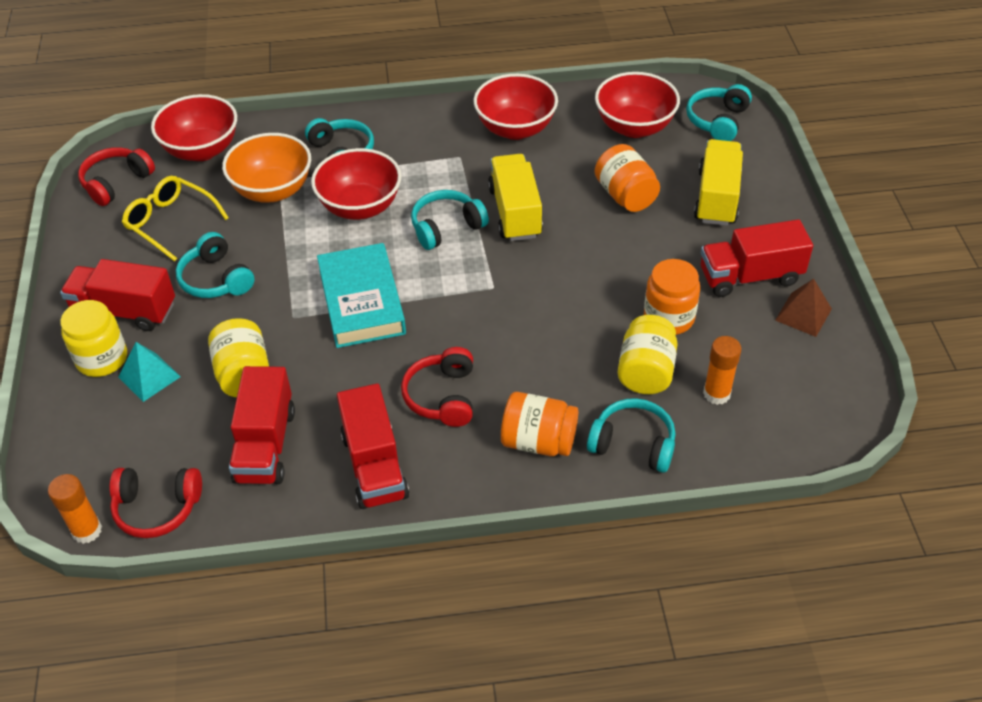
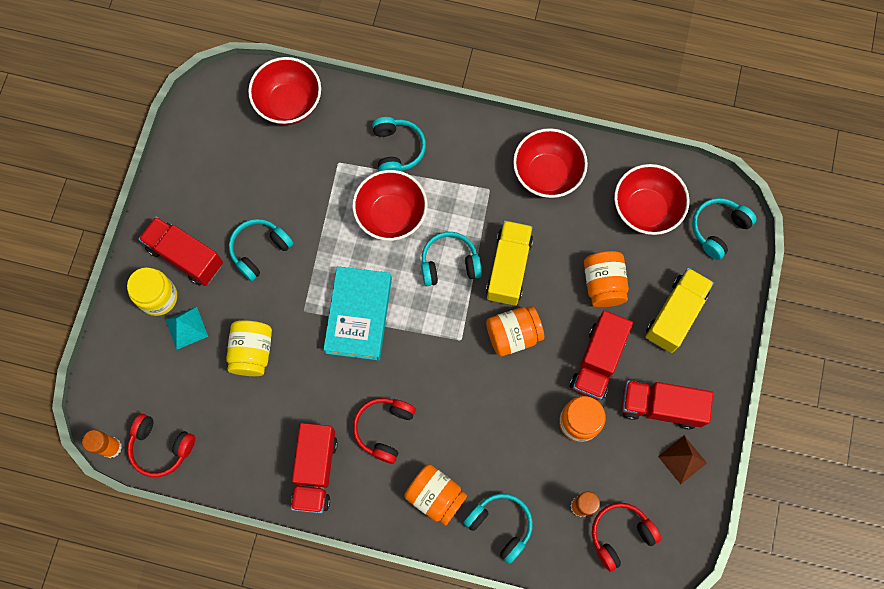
camera: 20 degrees right, 25 degrees up
(116, 182) = (214, 116): red headphones -> red headphones (620, 535)
(170, 222) = (243, 176): yellow glasses -> none
(216, 279) = (259, 250): turquoise headphones -> turquoise headphones turned 60 degrees clockwise
(265, 445) = (248, 422): red truck -> red truck (597, 361)
(273, 190) = (330, 171): orange bowl -> none
(551, 265) = (513, 335): none -> orange jar
(646, 371) = (539, 465): yellow jar -> none

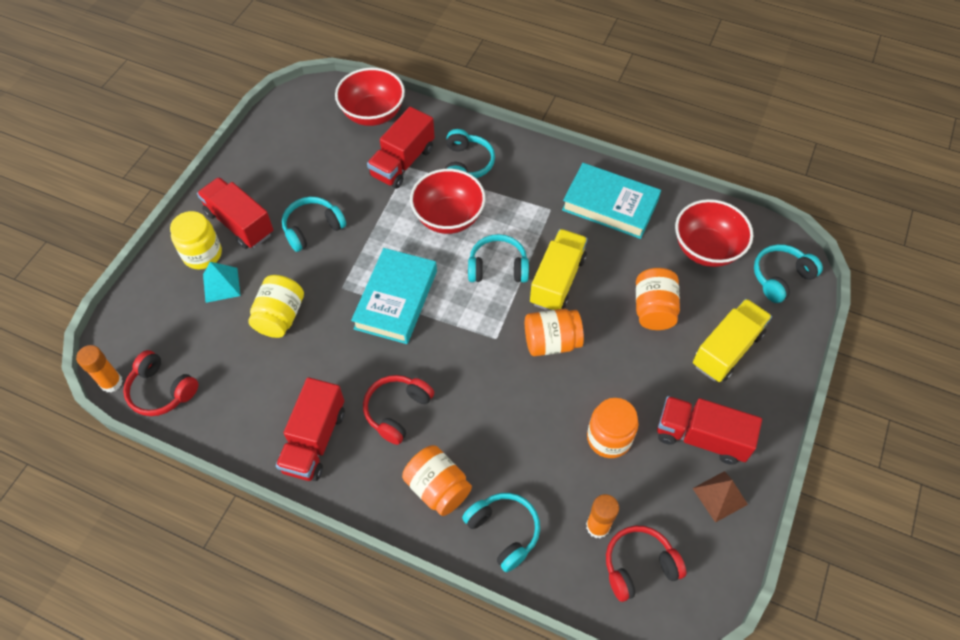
camera: 10 degrees right, 15 degrees down
(547, 174) = (610, 205): red bowl -> turquoise book
(597, 361) = (637, 381): red truck -> red truck (402, 162)

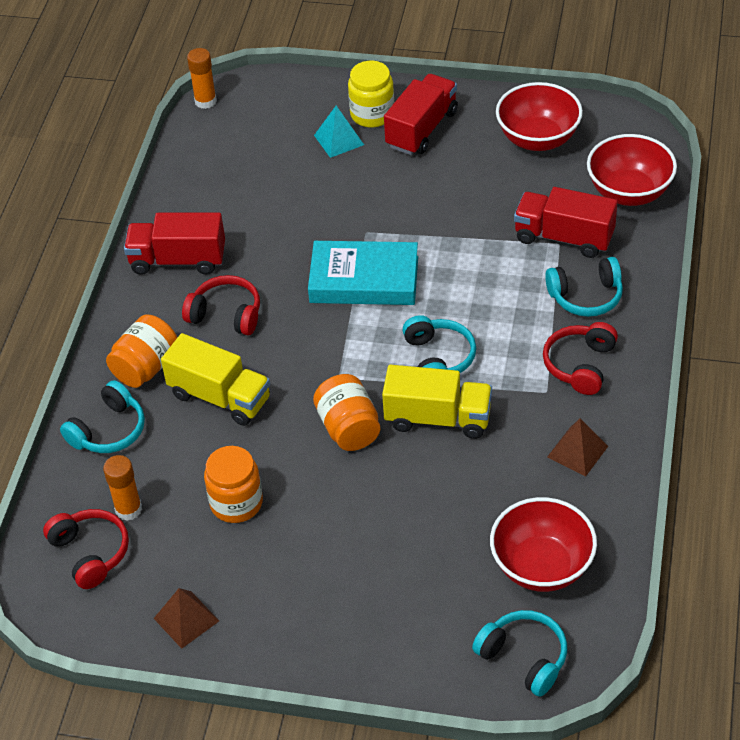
camera: 80 degrees right, 10 degrees down
(161, 390) = (205, 137): red headphones -> red headphones (580, 365)
(280, 316) = (313, 194): yellow jar -> none
(312, 228) = (436, 187): turquoise headphones -> none
(448, 217) = (495, 298): red bowl -> red bowl (538, 139)
(610, 205) = (577, 451): turquoise book -> brown pyramid
(653, 309) = (426, 521): orange jar -> none
(701, 437) = (258, 592): red truck -> none
(727, 350) = (388, 606): yellow truck -> yellow truck (220, 397)

